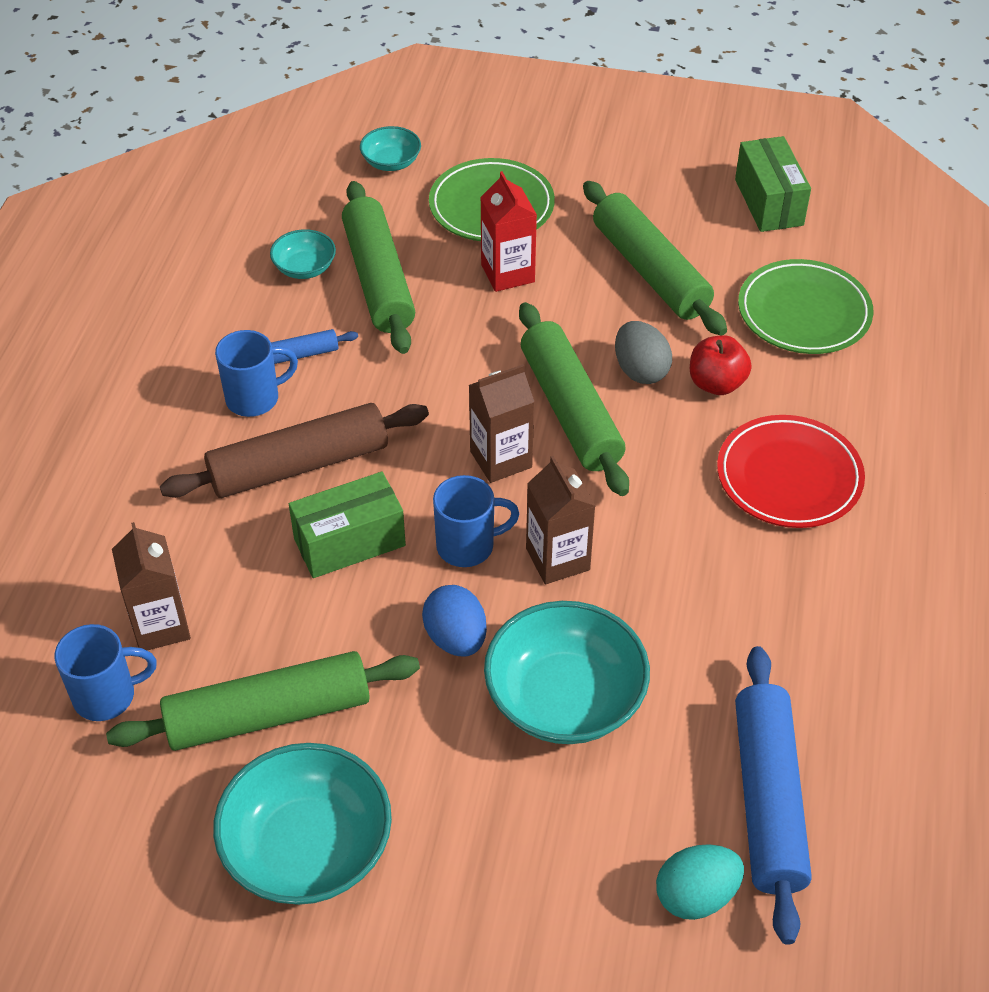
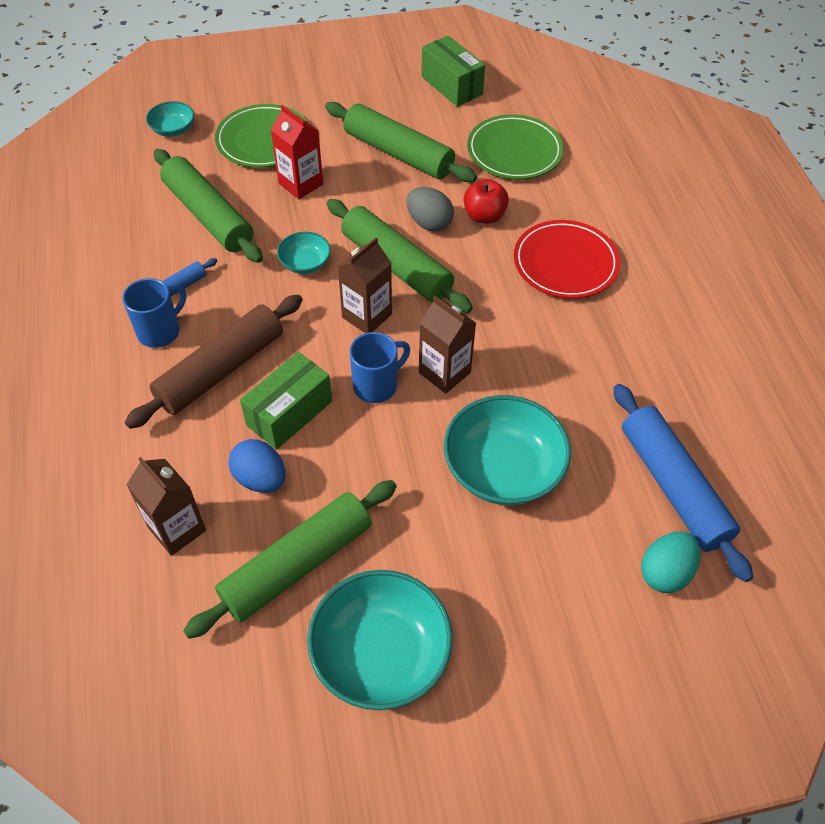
camera: 25 degrees left, 5 degrees up
(107, 696) = (162, 600): blue mug -> none
(304, 268) = (148, 224): turquoise bowl -> turquoise bowl (305, 263)
(456, 638) = (404, 455): blue egg -> blue egg (260, 479)

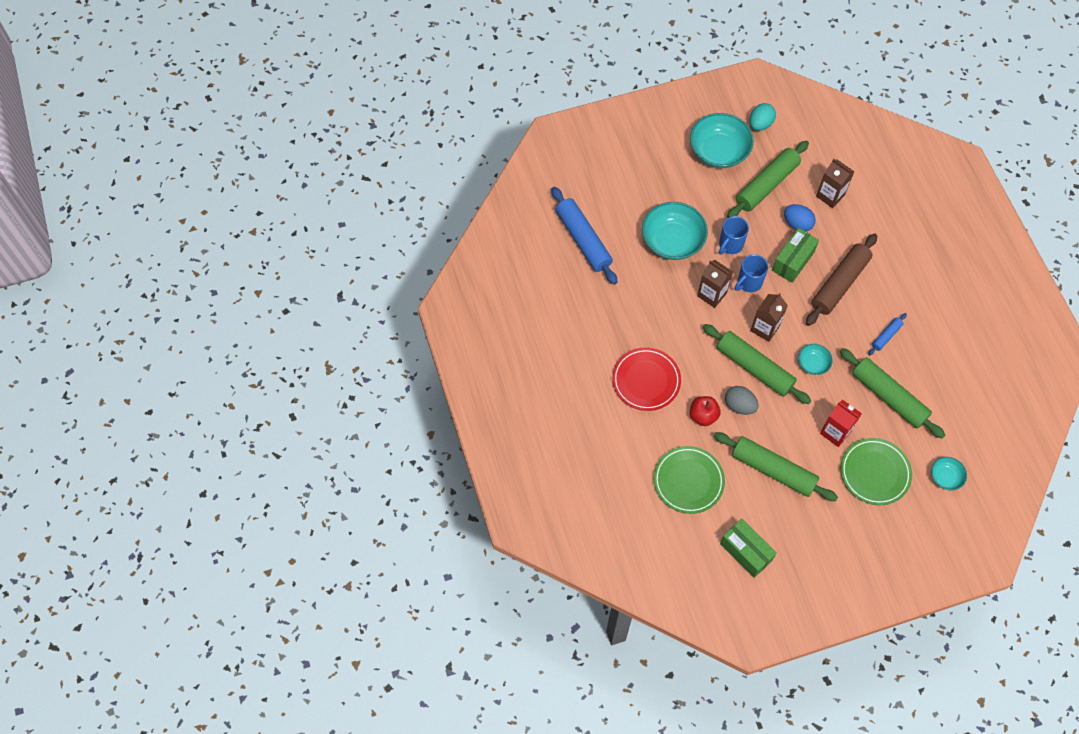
camera: 175 degrees right, 10 degrees up
(160, 331) = (884, 305): blue mug -> blue mug (730, 245)
(665, 572) = (589, 197): turquoise egg -> turquoise egg (760, 124)

